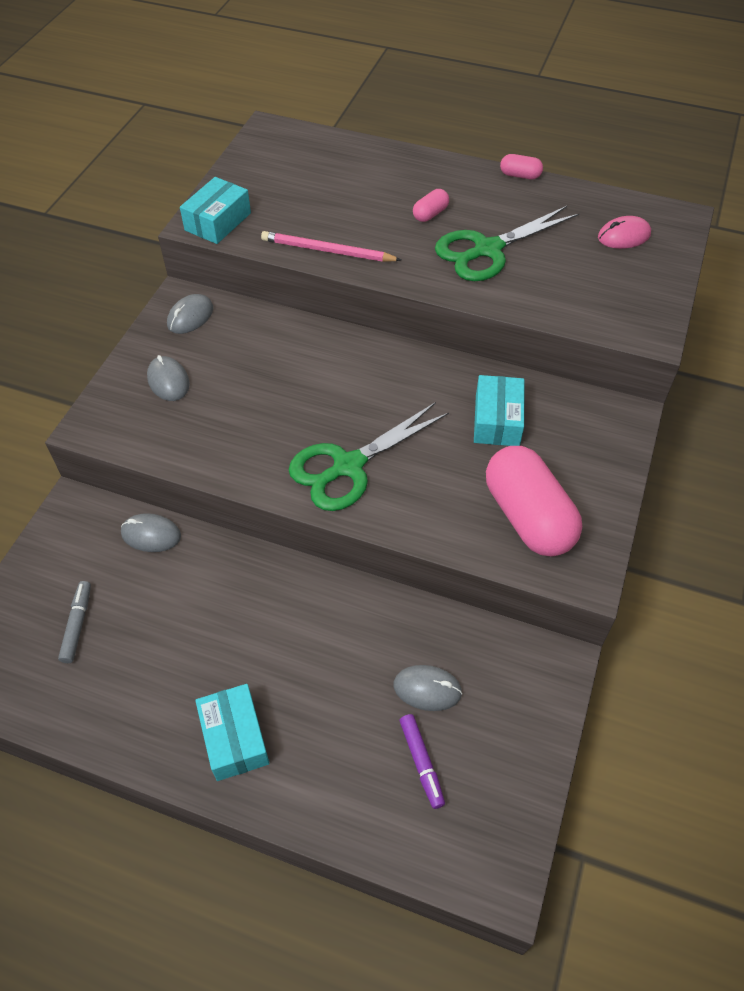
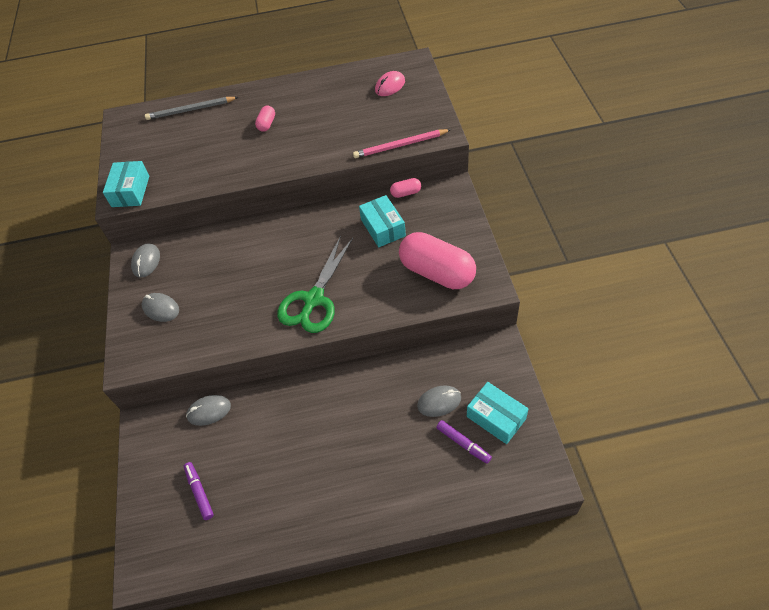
camera: 25 degrees left, 0 degrees up
(77, 625) = (199, 492): grey marker -> purple marker
(234, 738) = (347, 497): turquoise box -> turquoise box (496, 417)
(328, 251) = (218, 176): pink pencil -> pink pencil (400, 145)
(352, 155) = (191, 110): none -> grey pencil
(487, 250) = (316, 130): green scissors -> none
(520, 175) = (305, 77): pink capsule -> pink capsule (406, 193)

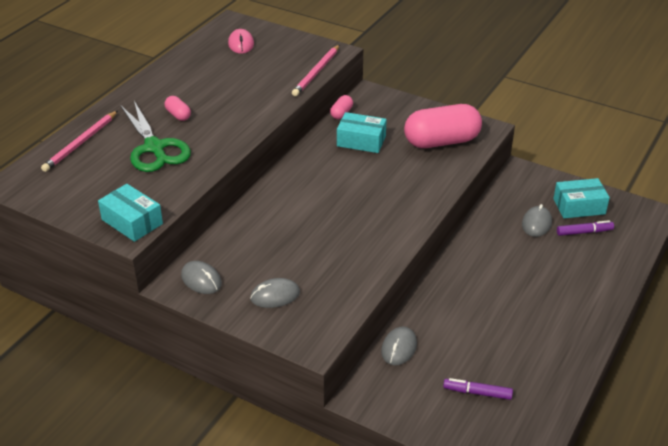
camera: 55 degrees left, 15 degrees down
(191, 110) = (81, 143): grey pencil -> pink pencil
(314, 299) = (387, 208): green scissors -> green scissors (154, 148)

